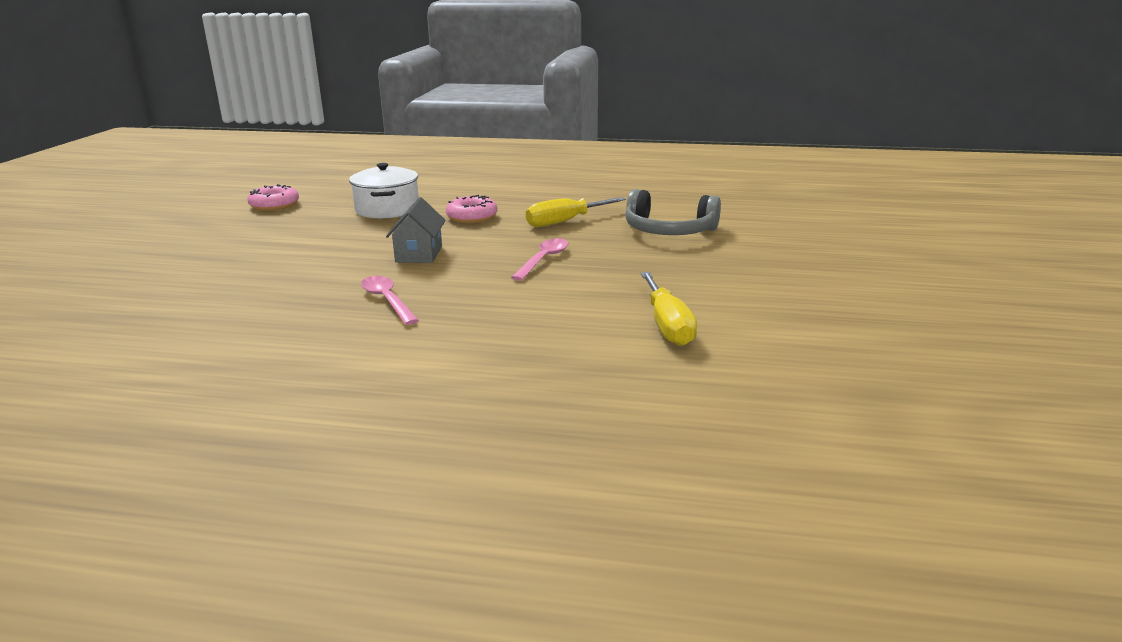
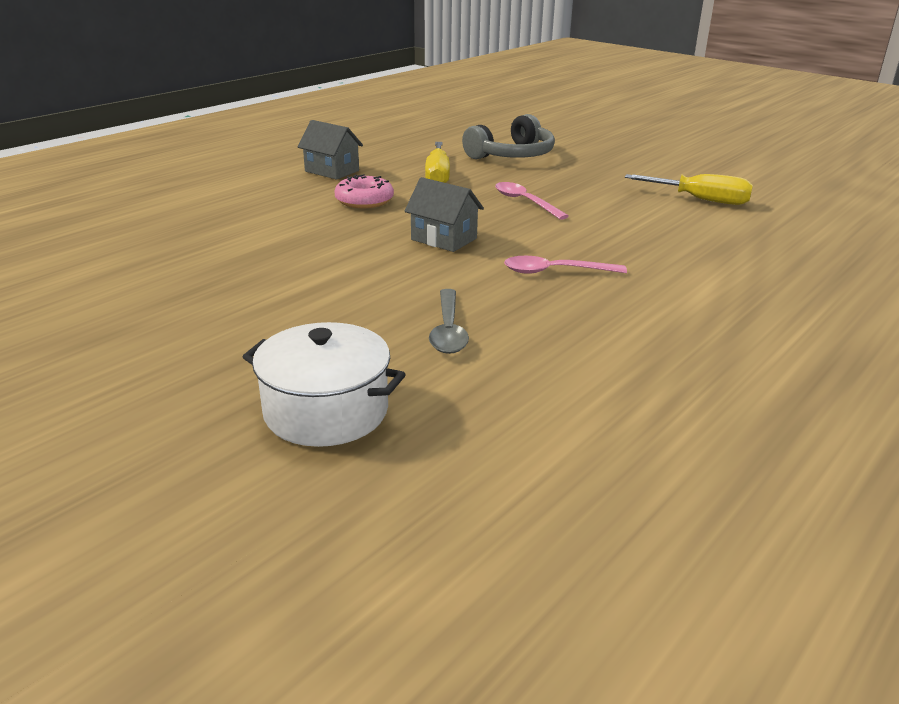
camera: 60 degrees left, 5 degrees up
(246, 291) = (448, 331): none -> grey spoon
(274, 205) = (129, 277): pink donut -> none
(387, 209) = (269, 227): white pot -> white pot (326, 411)
(524, 195) = (332, 171): none -> grey house

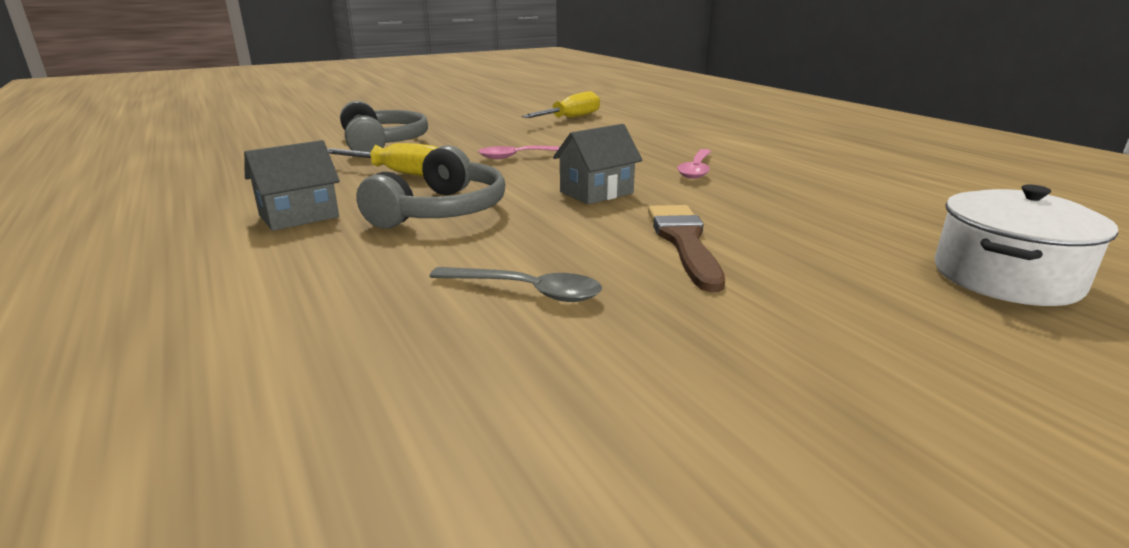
camera: 70 degrees left, 5 degrees down
(345, 278) = (684, 242): none -> brown brush
(364, 201) = (441, 211): pink donut -> grey headphones
(448, 331) = (818, 215): grey spoon -> grey spoon (527, 291)

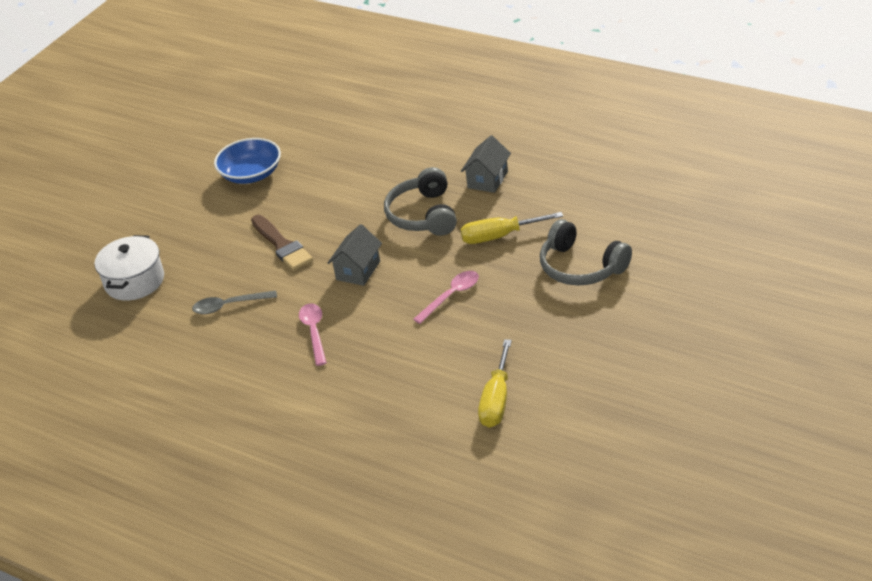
camera: 155 degrees right, 15 degrees up
(527, 291) = (327, 187): grey spoon -> grey spoon (228, 306)
(673, 391) = (251, 174): none -> blue bowl

